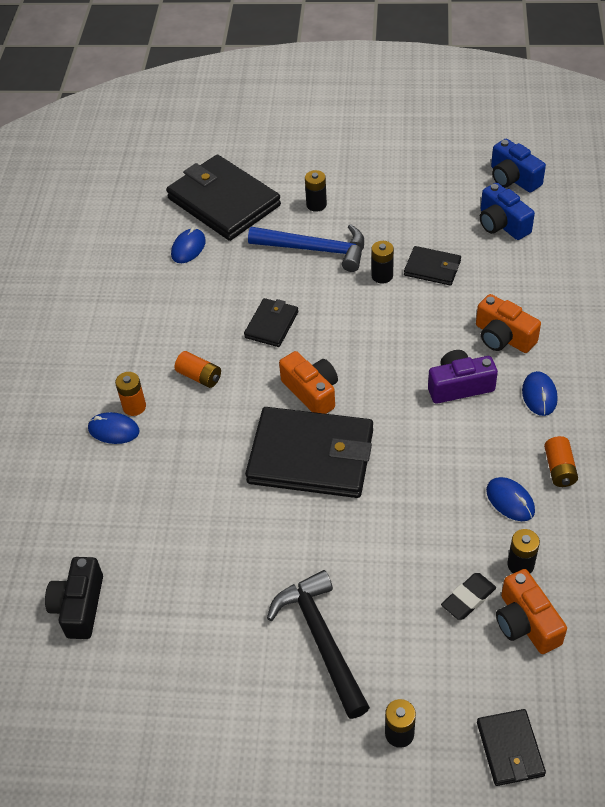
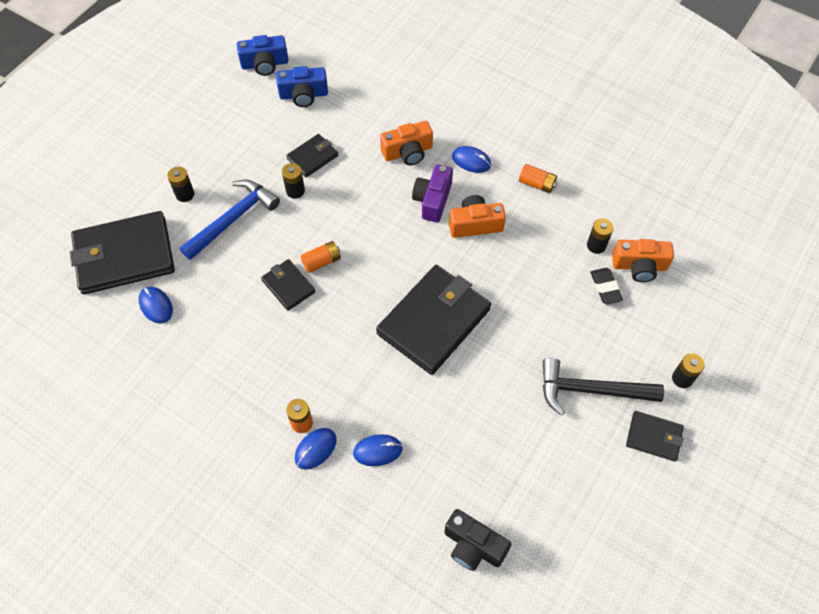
camera: 65 degrees left, 10 degrees up
(199, 376) = (304, 361): orange battery -> orange battery (321, 261)
(311, 392) = (374, 292): orange camera -> orange camera (475, 224)
(510, 501) = (545, 224): blue mouse -> blue mouse (377, 451)
(510, 749) = (720, 323): black wallet -> black wallet (654, 437)

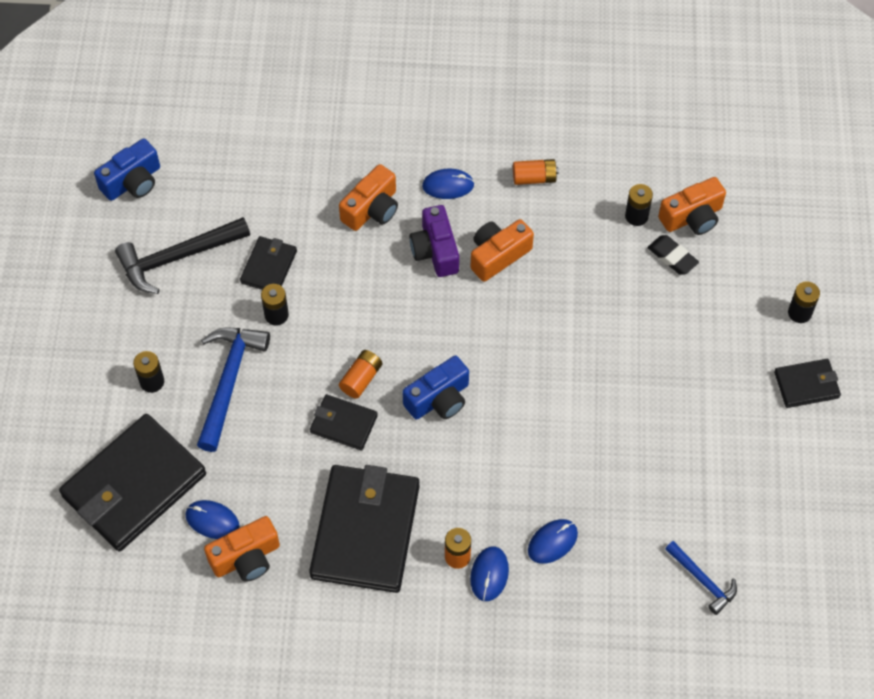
camera: 30 degrees left, 0 degrees up
(159, 343) = (246, 558): none -> orange camera
(303, 95) = (206, 198): blue camera -> blue camera (439, 399)
(434, 321) = (522, 382): black wallet -> black wallet (365, 531)
(473, 546) = (702, 580): black camera -> blue hammer
(590, 390) = (721, 370): black hammer -> black hammer (177, 258)

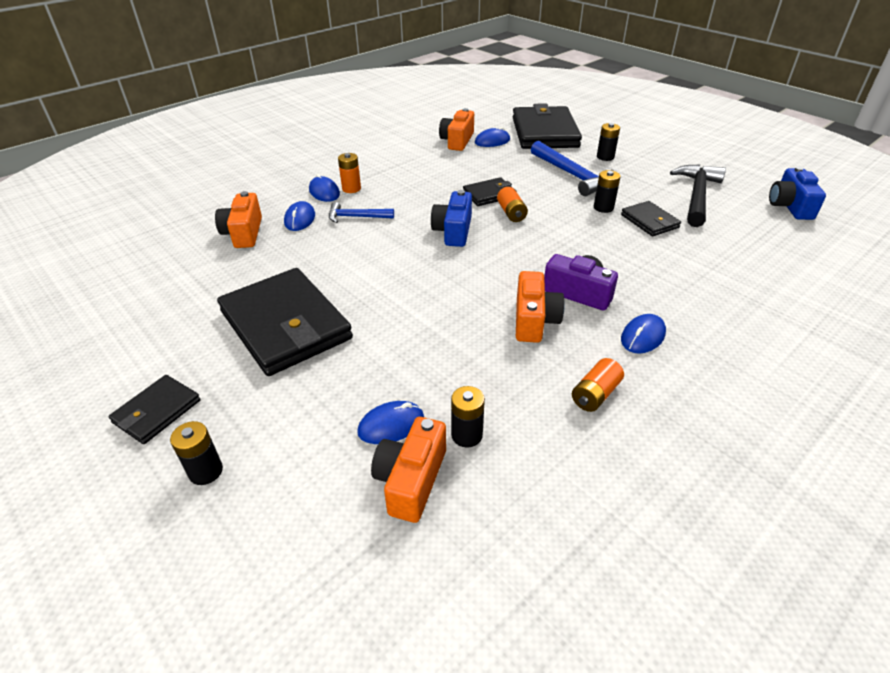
camera: 135 degrees right, 20 degrees down
(365, 531) = (414, 172): black wallet -> black wallet (285, 325)
(372, 209) = (658, 285): orange camera -> orange camera (244, 233)
(672, 257) = (391, 425): black eraser -> blue mouse
(702, 580) = (174, 254): blue hammer -> blue hammer (356, 217)

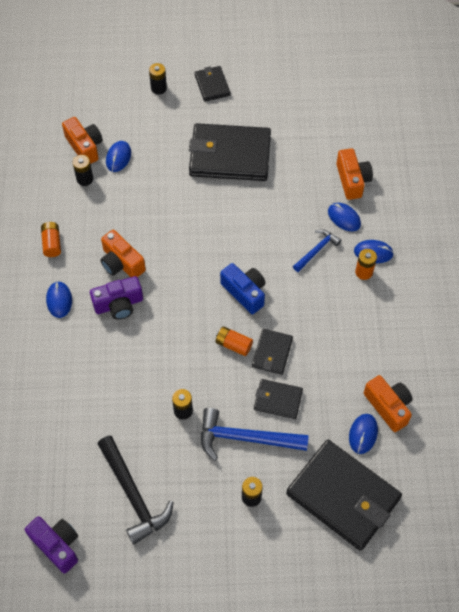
camera: 130 degrees right, 20 degrees up
(244, 233) = (352, 180): orange camera -> orange camera turned 45 degrees clockwise
(649, 221) = (139, 422): black wallet -> black wallet (278, 400)
(790, 206) = (57, 545): blue camera -> purple camera

